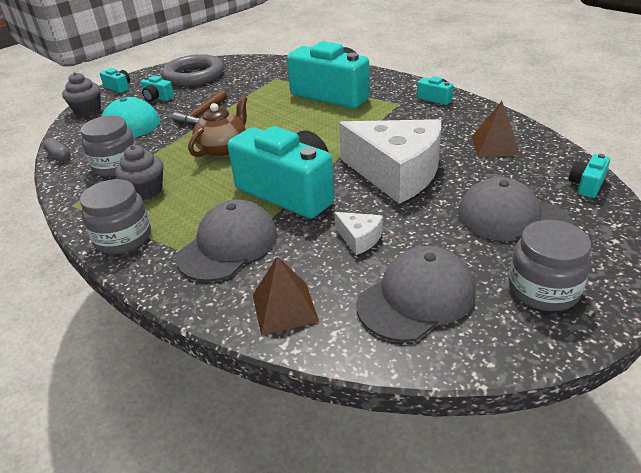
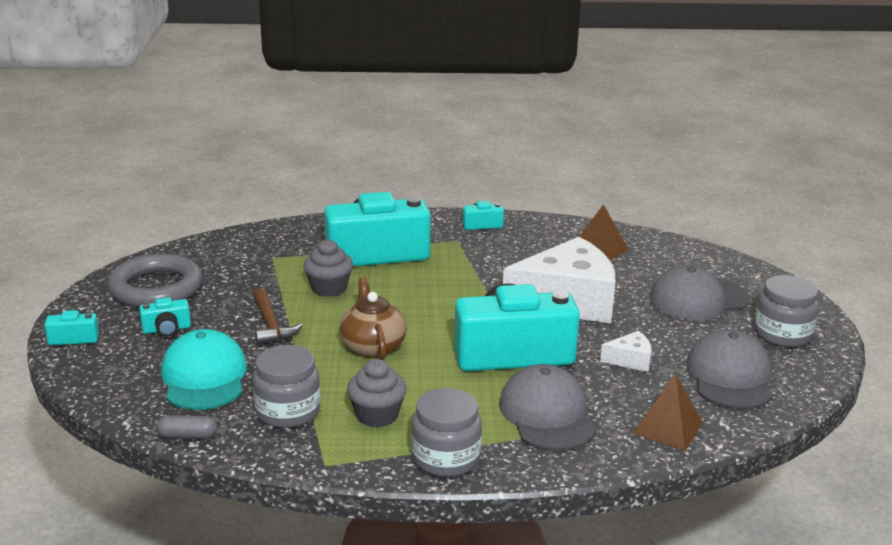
camera: 50 degrees left, 10 degrees down
(87, 111) = (98, 379): grey cupcake -> grey cupcake (329, 288)
(587, 185) = (703, 255): turquoise camera -> none

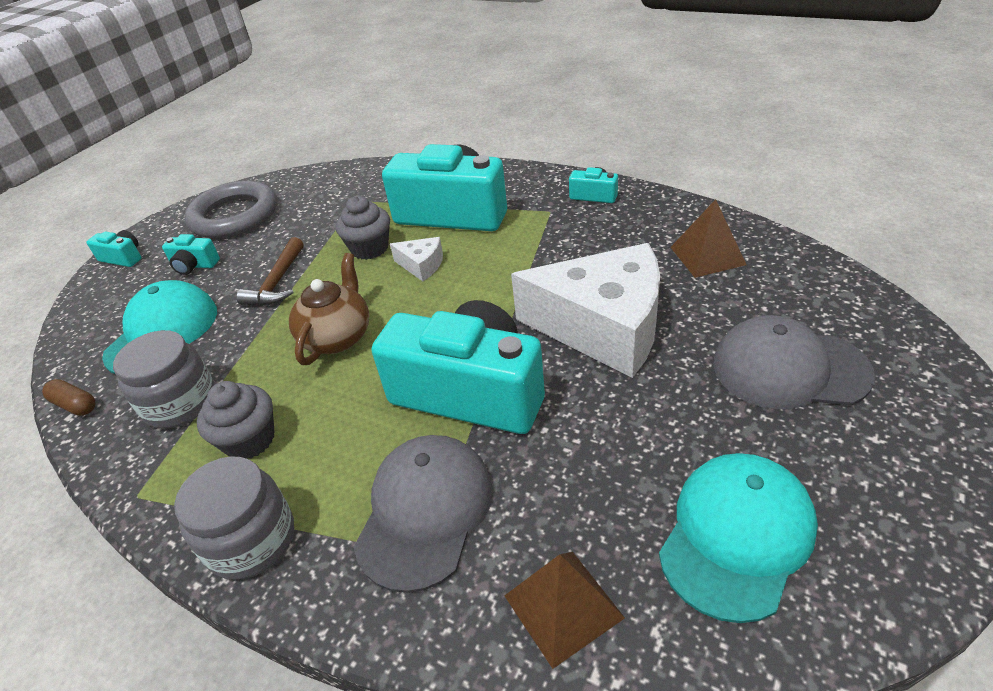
camera: 35 degrees right, 15 degrees up
(187, 436) = (75, 405): grey capsule -> brown capsule
(630, 360) = (609, 451): white cheese -> white cheese (422, 265)
(730, 376) = (736, 535): grey cap -> turquoise cap
(782, 334) = (887, 475): grey jar -> none

